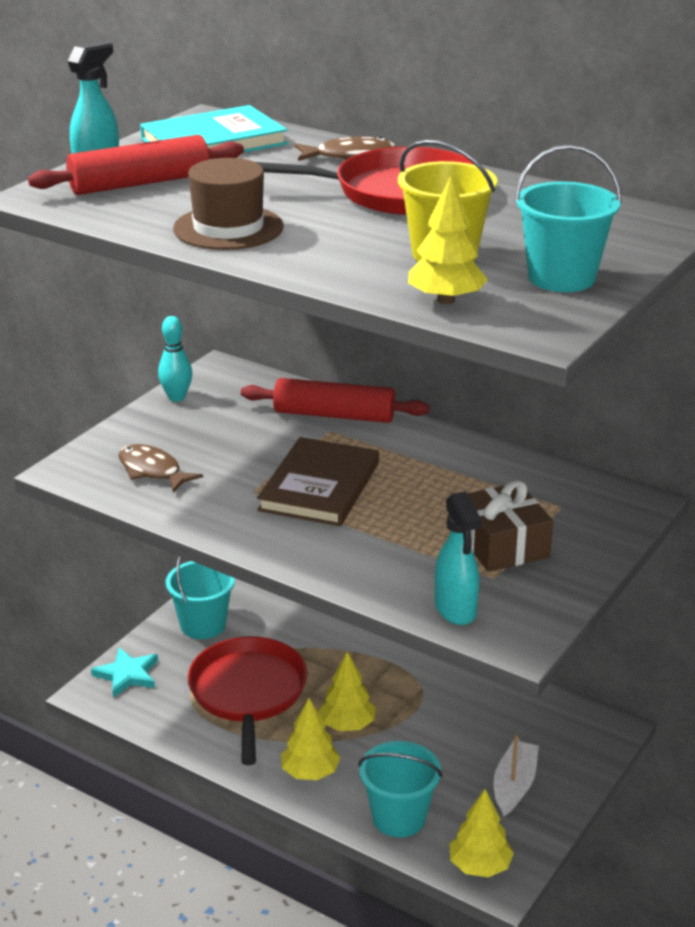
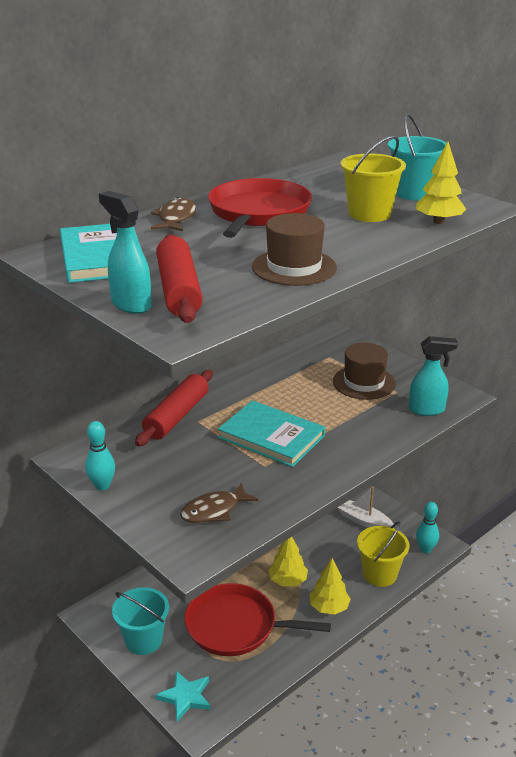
camera: 75 degrees left, 0 degrees up
(319, 486) = (271, 437): brown book -> turquoise book
(399, 817) = (380, 574): turquoise bucket -> yellow bucket
(479, 866) = (425, 549): yellow tree -> turquoise bowling pin
(502, 545) = (364, 382): brown gift -> brown hat

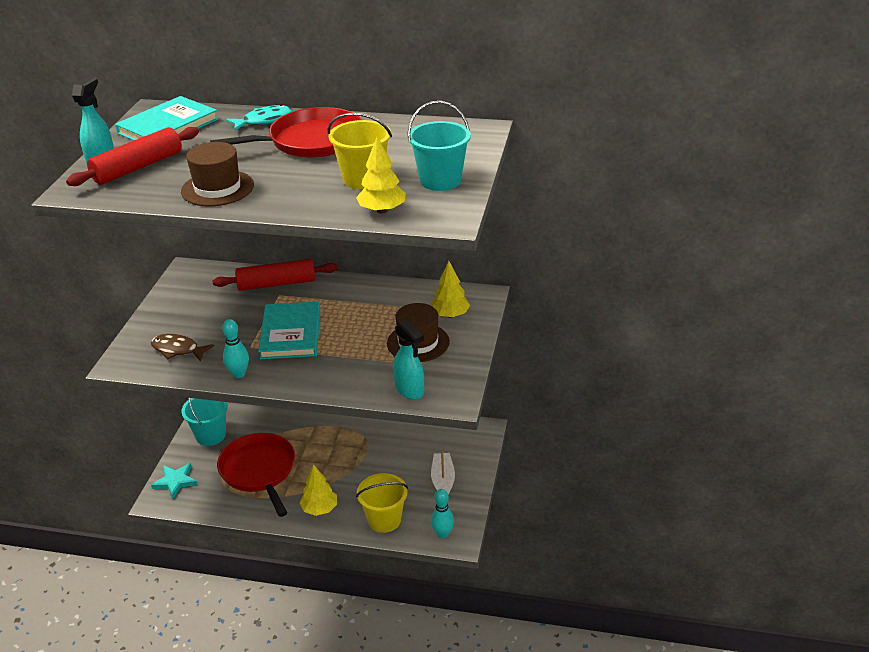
camera: 55 degrees right, 5 degrees up
(102, 486) = (168, 296): turquoise bowling pin -> turquoise bowling pin (239, 374)
(176, 218) = (264, 120): brown fish -> turquoise fish
(287, 581) = (329, 473): yellow tree -> yellow tree (450, 315)

